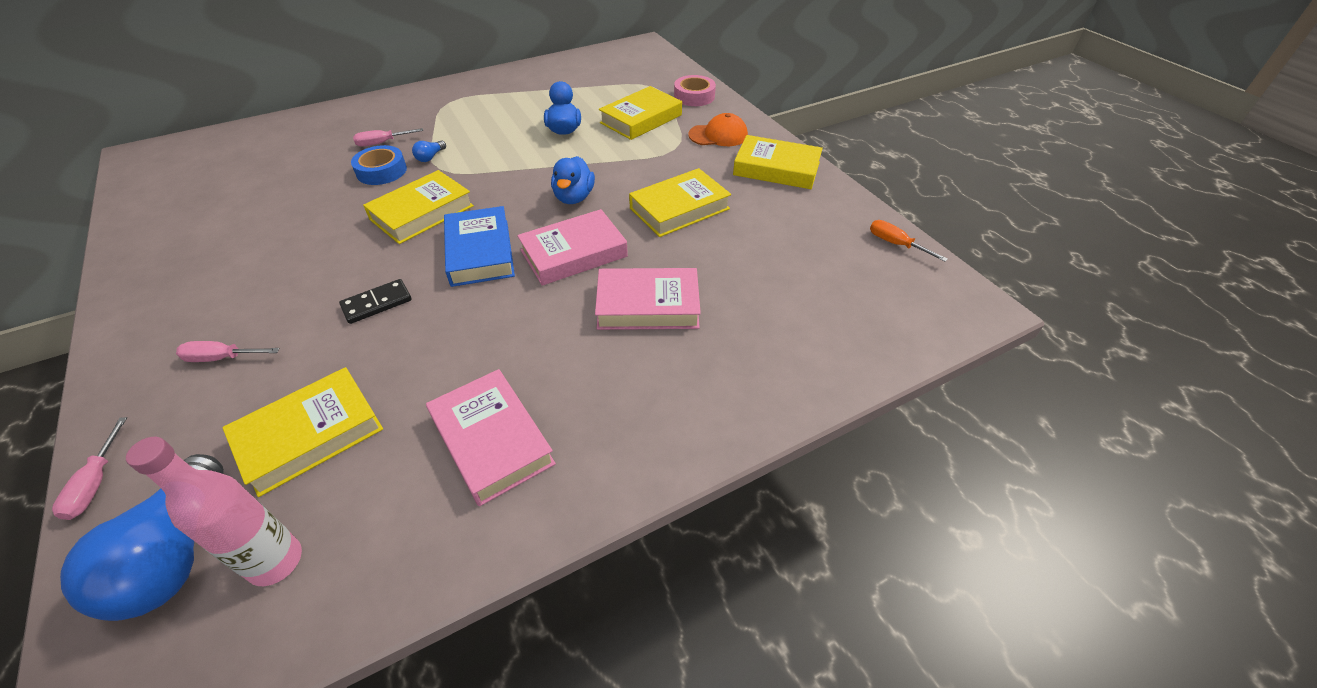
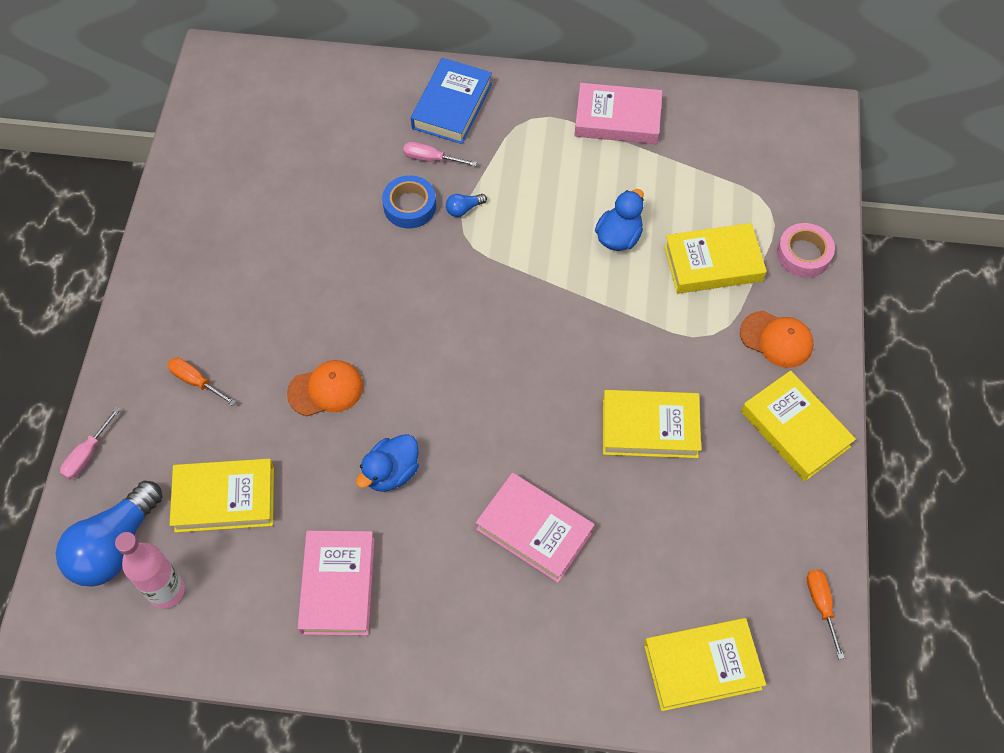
camera: 35 degrees right, 15 degrees up
(222, 358) = (196, 381): pink screwdriver -> orange screwdriver
(377, 303) = (326, 390): black domino -> orange cap
(422, 213) = (415, 292): yellow book -> yellow book (702, 666)
(480, 252) = (436, 377): blue book -> blue book (452, 106)
(574, 197) = (561, 351): blue duck -> blue duck (391, 472)
(574, 253) = (513, 428): pink book -> pink book (617, 119)

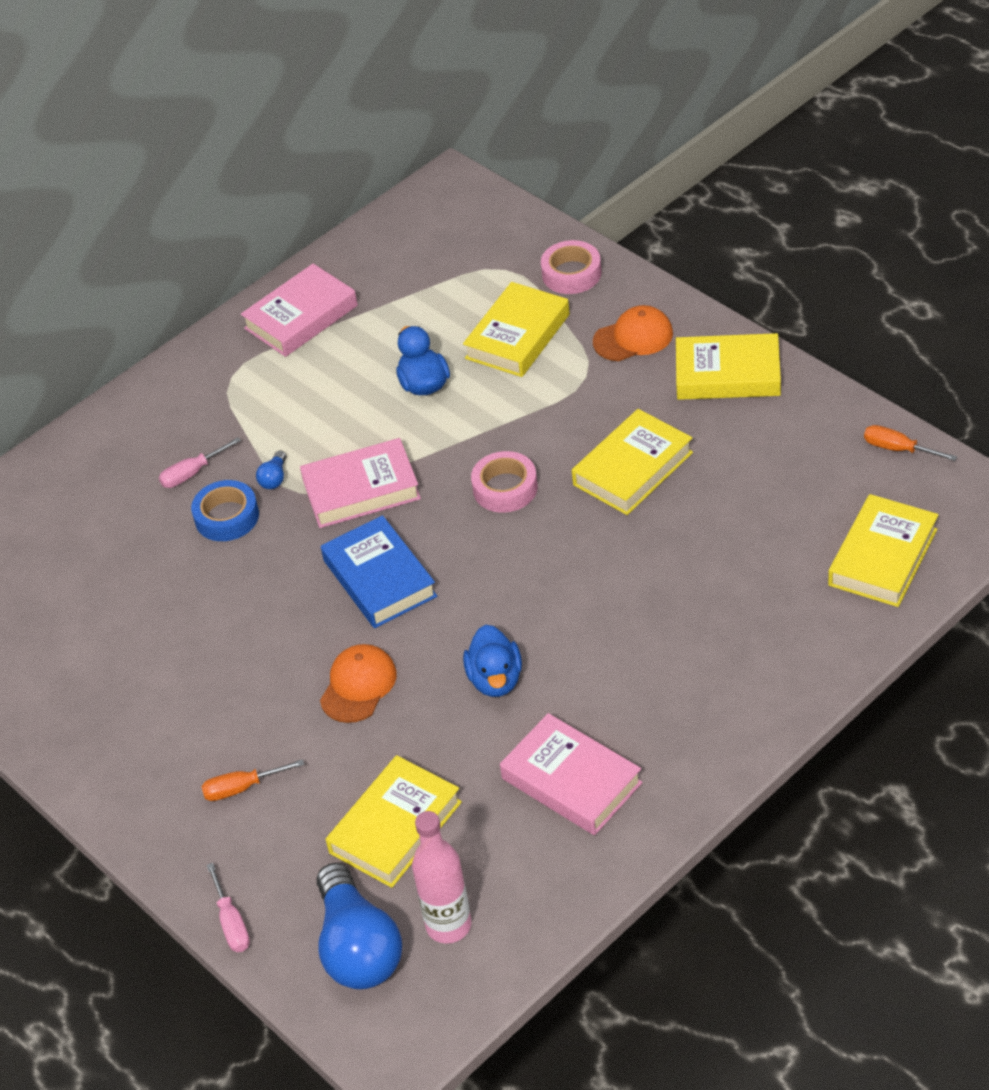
camera: 45 degrees left, 15 degrees down
(452, 106) = (151, 426): blue book -> blue book (379, 578)
(534, 530) = (653, 603): pink book -> pink book (361, 490)
(565, 356) = (505, 488): none -> pink tape

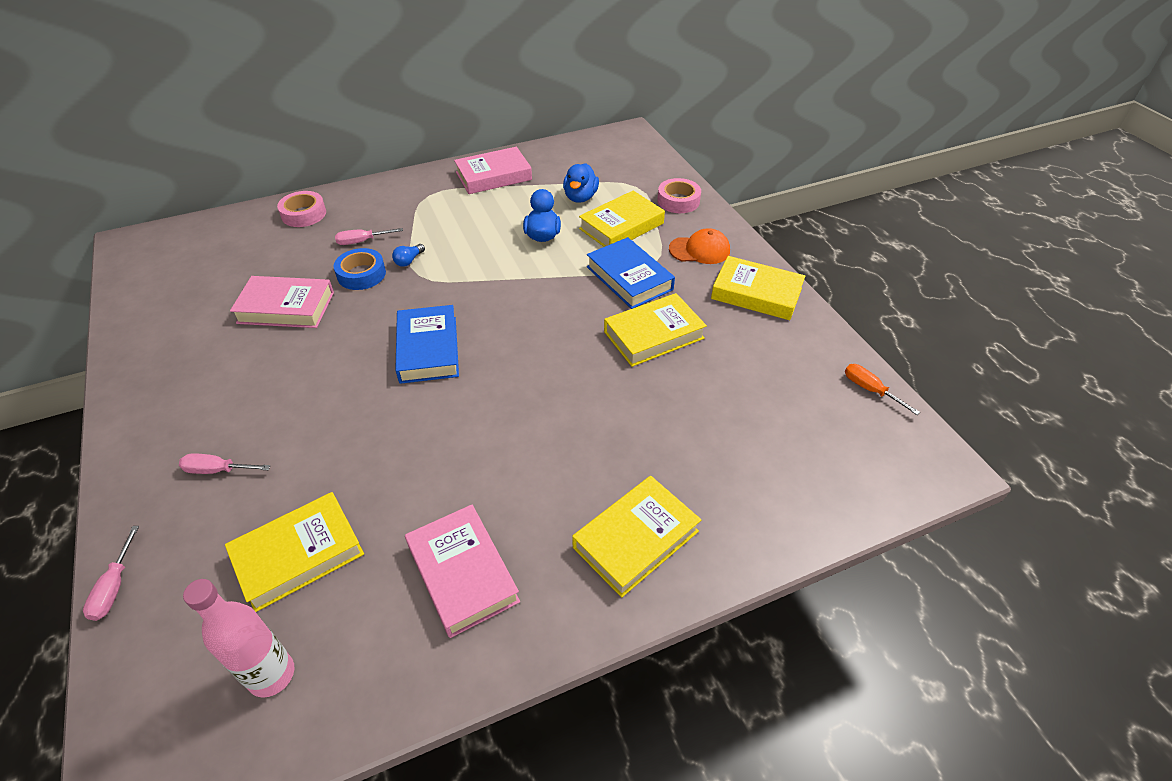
camera: 15 degrees right, 0 degrees up
(242, 788) = (218, 470): orange screwdriver -> pink screwdriver
(358, 686) = (358, 422): orange cap -> none
(358, 947) = (186, 661): blue light bulb -> none
(361, 490) = (458, 286): pink book -> pink book (286, 307)
(495, 679) = (459, 457): blue duck -> blue duck (580, 197)
(505, 488) = (554, 318): pink tape -> pink tape (304, 214)
(566, 406) = (629, 278): none -> blue book
(882, 557) = (825, 474): yellow book -> yellow book (635, 539)

